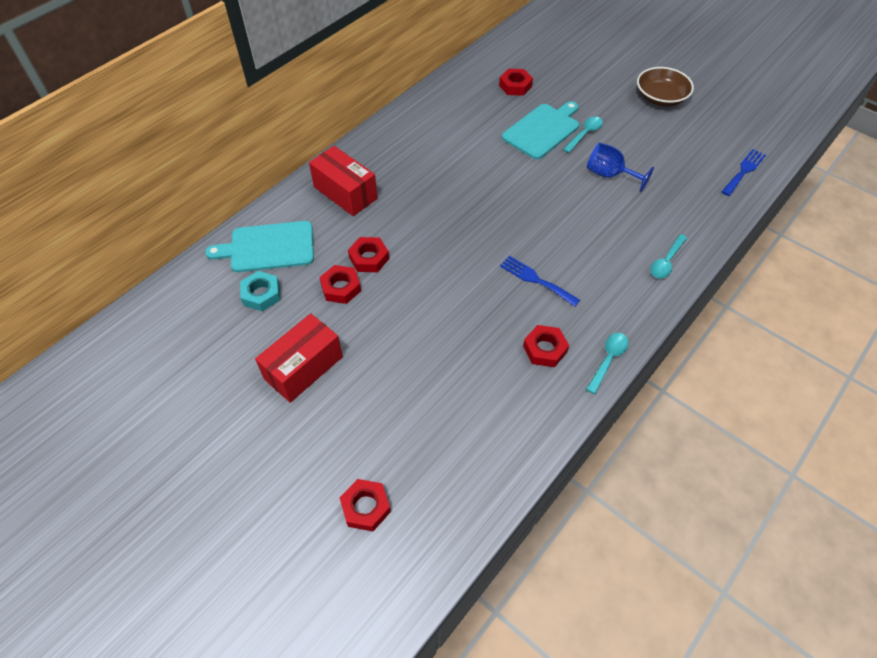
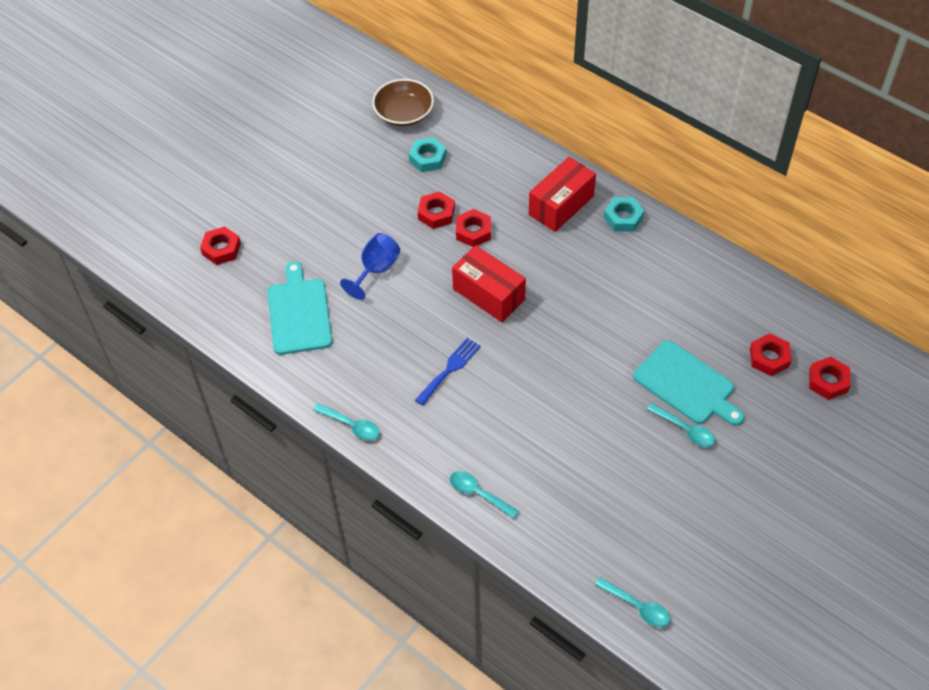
camera: 90 degrees right, 0 degrees up
(268, 247) = (484, 155): turquoise cutting board -> turquoise cutting board (299, 313)
(303, 368) = (349, 197): red box -> red box (488, 294)
(366, 153) = (623, 218): none -> turquoise nut
(544, 349) = (365, 373): red nut -> red nut (828, 381)
(609, 175) = (613, 450): blue goblet -> blue goblet (376, 270)
(660, 97) = (775, 527): brown bowl -> brown bowl (404, 113)
(744, 171) = (637, 606): blue fork -> turquoise spoon

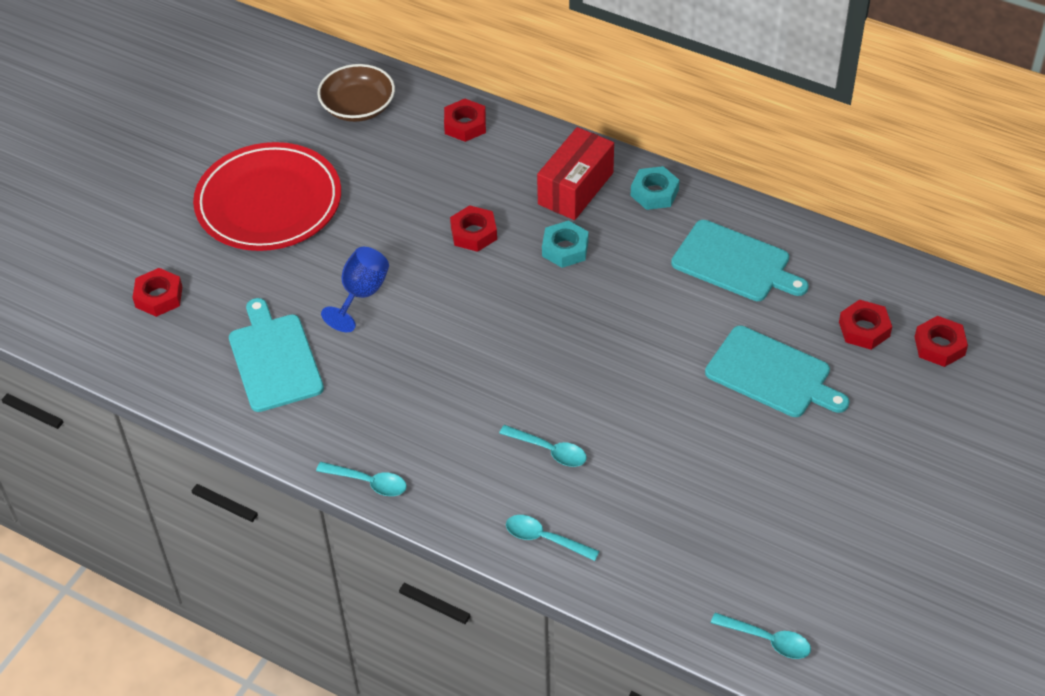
camera: 10 degrees left, 5 degrees down
(319, 183) = (269, 202): none -> red plate
(427, 158) = (399, 155): turquoise nut -> turquoise nut (565, 249)
(436, 213) = (423, 218): red nut -> red nut (465, 125)
(450, 369) = (478, 398): blue fork -> none
(488, 294) = (508, 304): red box -> none
(675, 286) = (734, 263): none -> turquoise cutting board
(685, 429) = (781, 426): turquoise spoon -> turquoise spoon (549, 450)

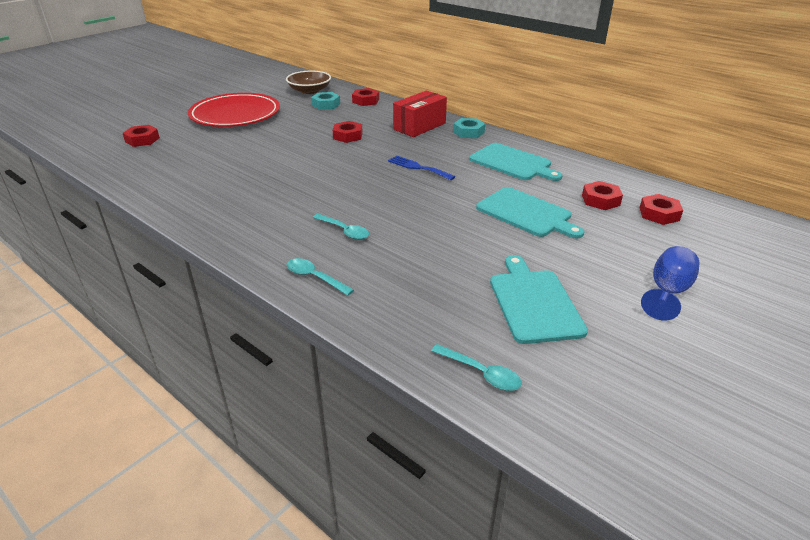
camera: 10 degrees right, 15 degrees down
(274, 359) = (188, 170): turquoise cutting board -> turquoise cutting board (534, 303)
(361, 294) = (263, 151): blue goblet -> blue goblet (667, 292)
(368, 482) = (204, 230): turquoise spoon -> none
(565, 249) = (402, 147): turquoise nut -> turquoise nut (326, 104)
(604, 297) = (418, 167): none -> blue fork

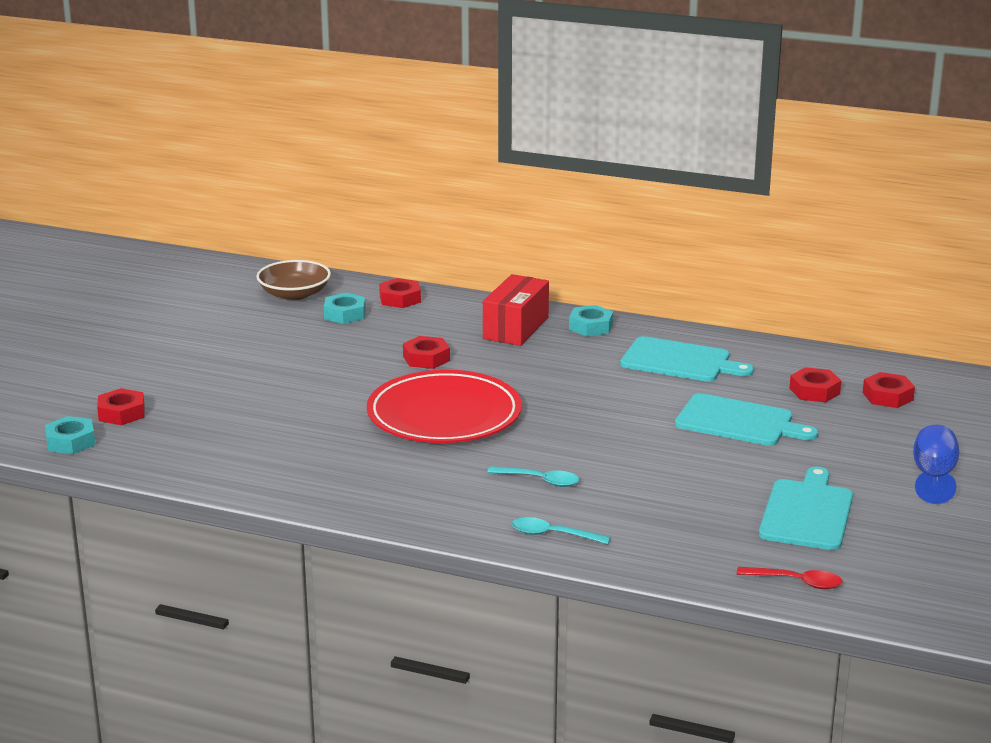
camera: 20 degrees left, 10 degrees down
(95, 151) = (70, 442): none -> turquoise nut
(235, 115) = (220, 352): red plate -> red plate (444, 415)
(418, 167) = (563, 387): blue fork -> none
(481, 373) = (796, 582): turquoise spoon -> red spoon
(534, 303) = (807, 513): turquoise cutting board -> turquoise cutting board turned 45 degrees clockwise

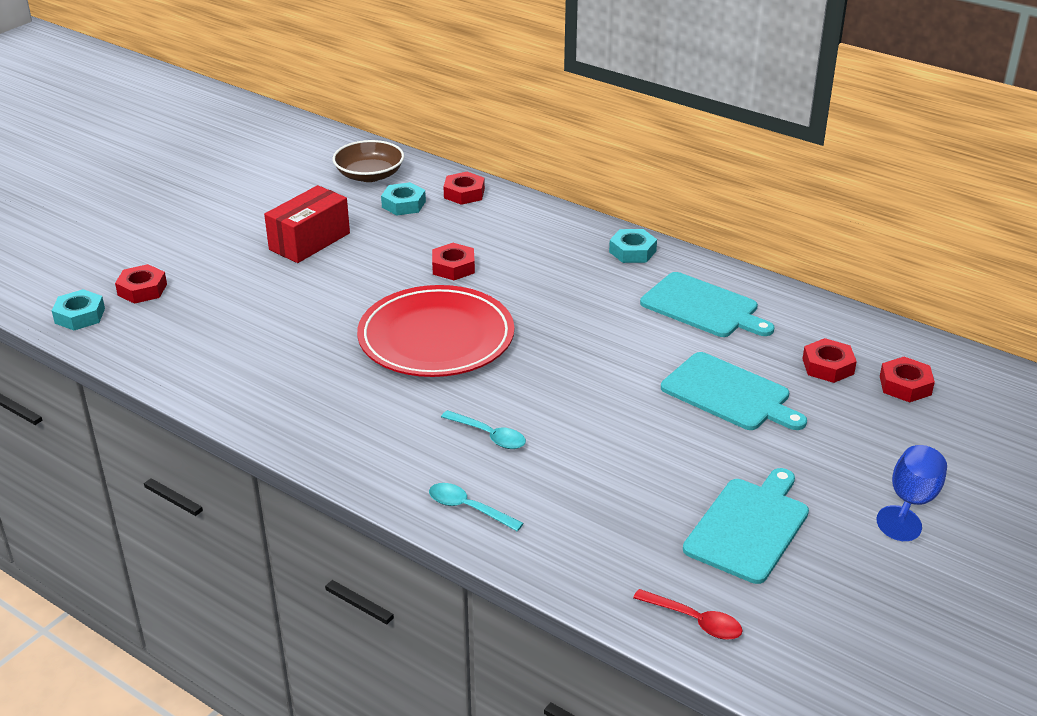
camera: 15 degrees right, 10 degrees up
(515, 328) = (557, 243): red box -> red box (309, 241)

